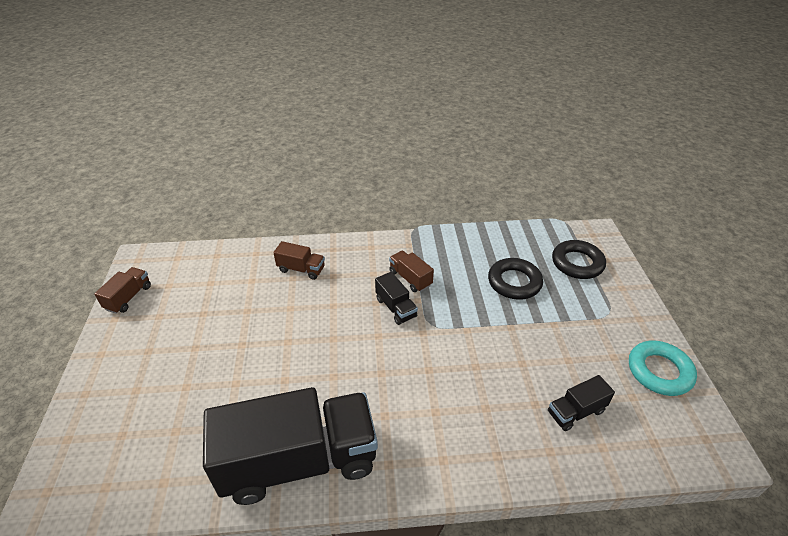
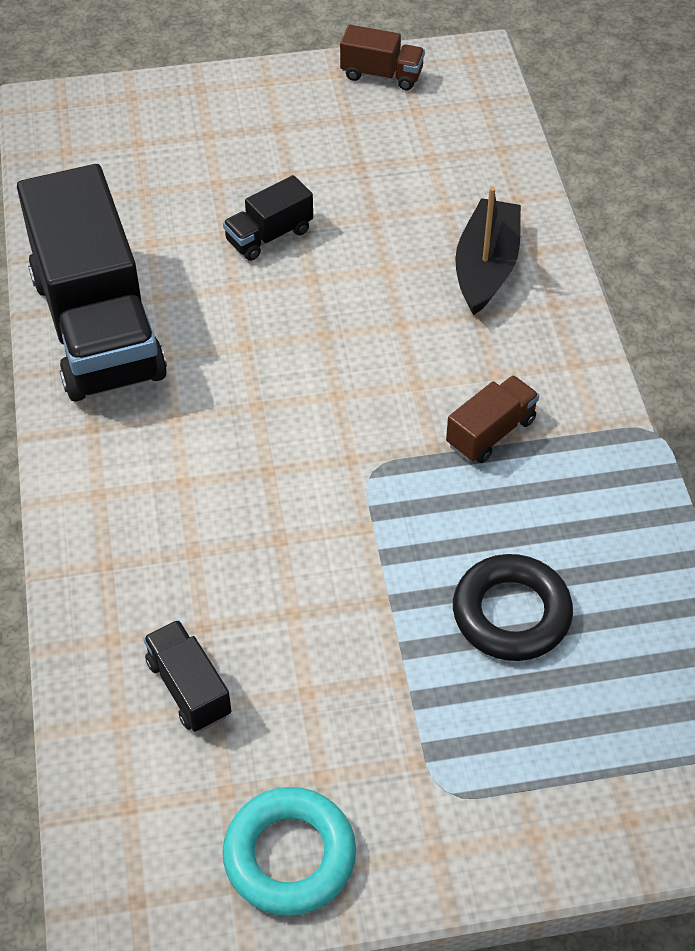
camera: 85 degrees right, 10 degrees up
(301, 269) = (486, 267): brown truck -> black boat
(396, 308) = (407, 415): black truck -> black truck (269, 236)
(577, 263) = (601, 749): black ring -> none

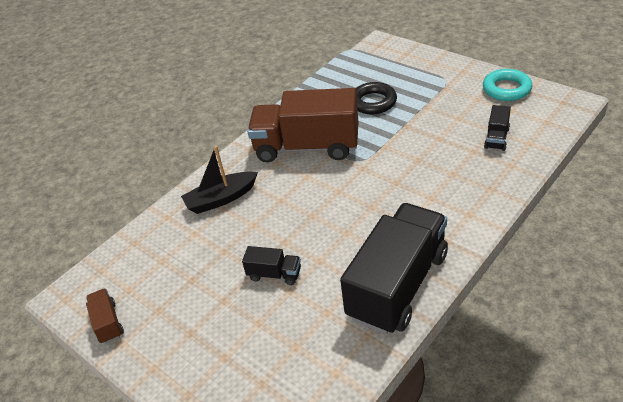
camera: 125 degrees left, 10 degrees down
(491, 432) = (307, 147): brown truck -> brown truck, size x2.37

